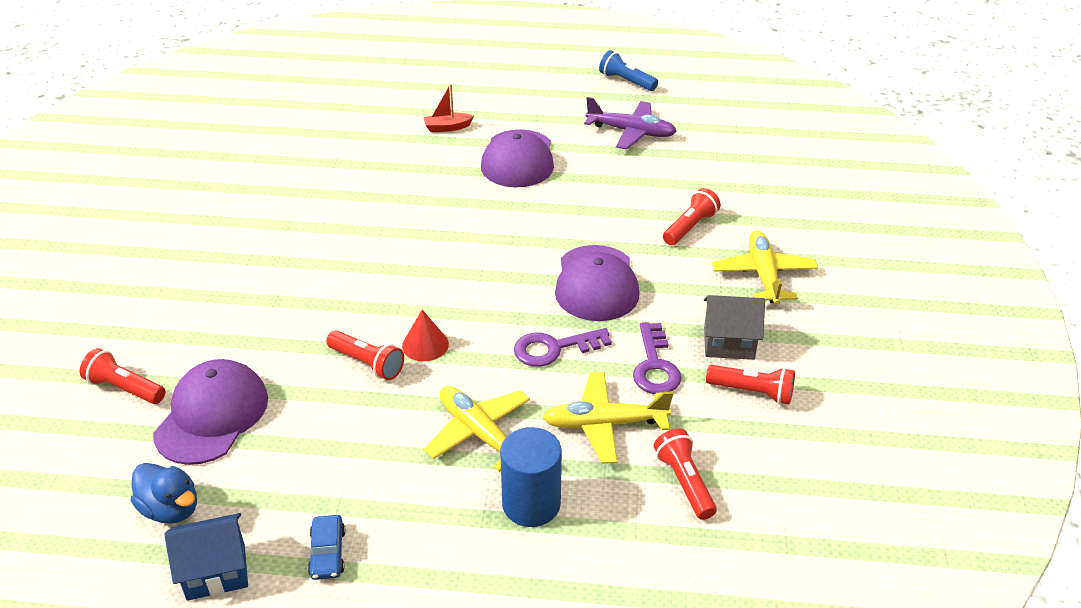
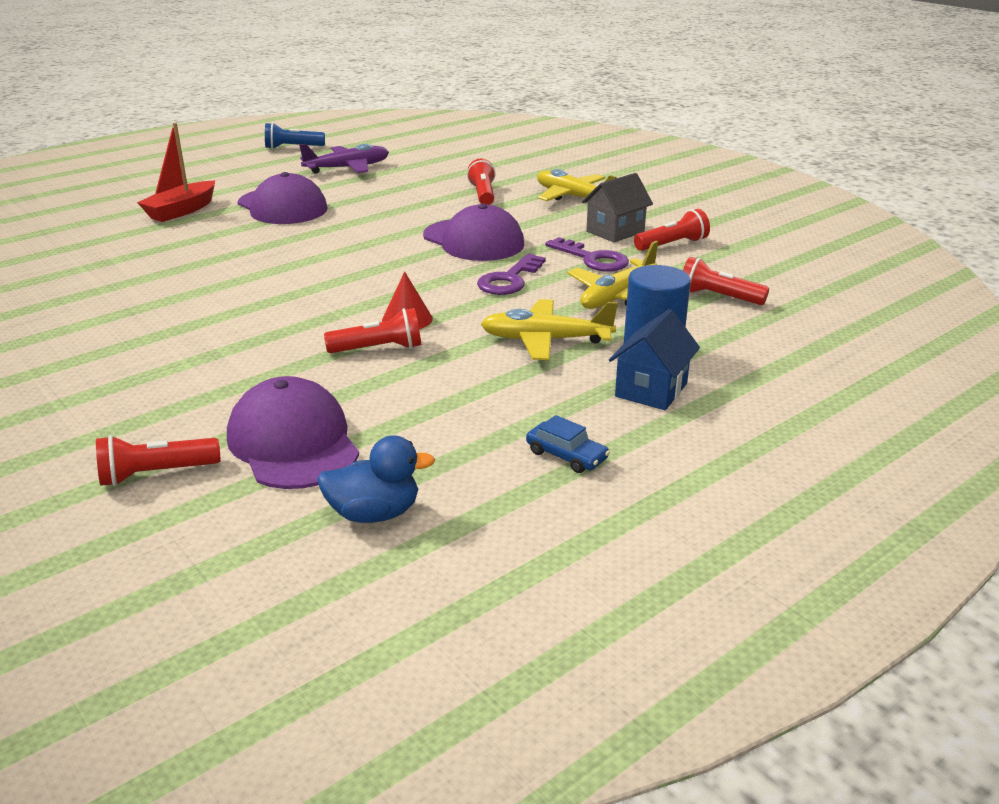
camera: 45 degrees left, 10 degrees down
(216, 572) = (498, 521): blue house -> blue house (651, 390)
(447, 127) = (181, 211): red boat -> red boat, size x1.60

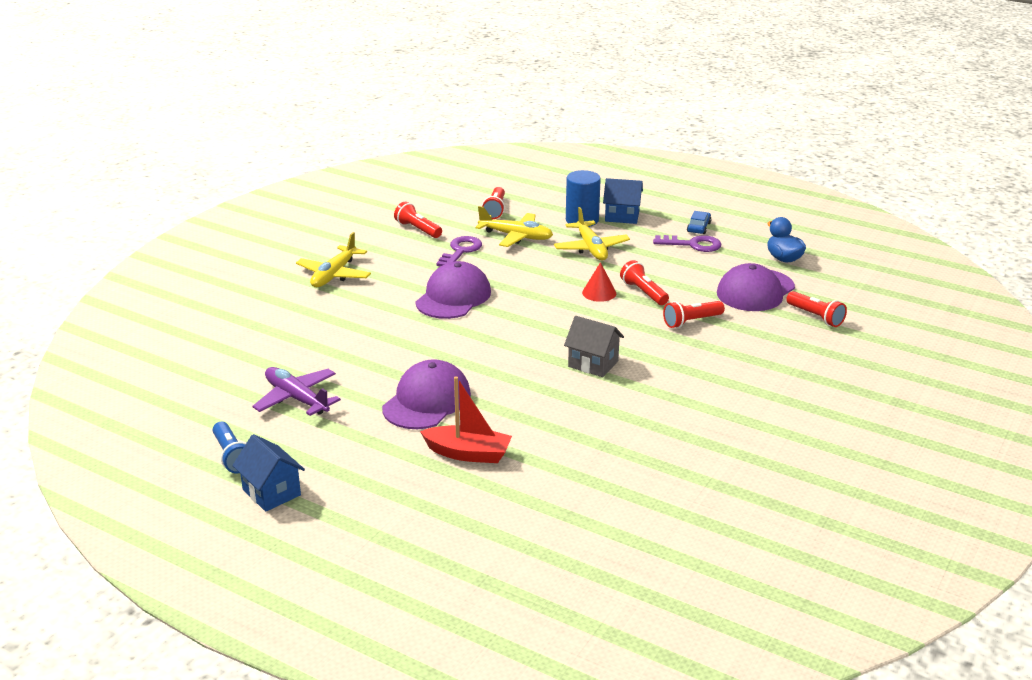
camera: 110 degrees left, 0 degrees up
(231, 154) = (271, 492): none -> blue house
(483, 194) = (345, 313): red flashlight -> red flashlight (691, 321)
(509, 280) = (515, 272): purple key -> purple key (693, 244)
(615, 231) = (404, 250): grey house -> grey house (593, 364)

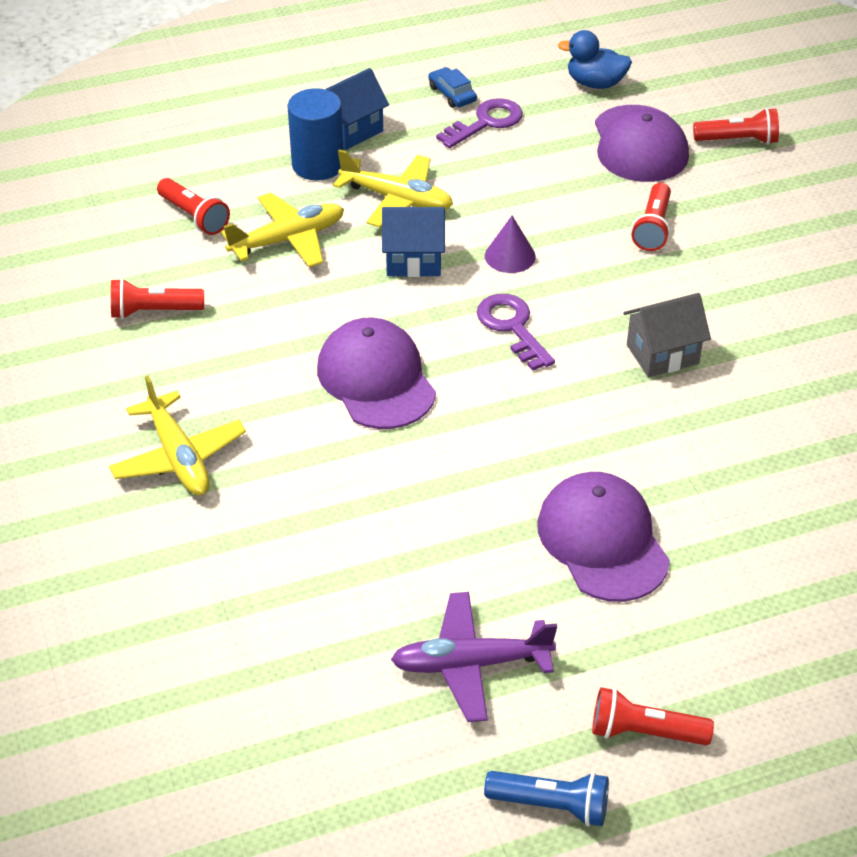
camera: 50 degrees left, 15 degrees up
(271, 492) = (676, 804): blue house -> blue house (413, 260)
(460, 251) = (265, 307): purple key -> purple key (512, 327)
(468, 453) = (754, 567): red boat -> none
(599, 293) = (510, 256): red cone -> purple cone
(643, 292) = (549, 223): red flashlight -> red flashlight (644, 732)

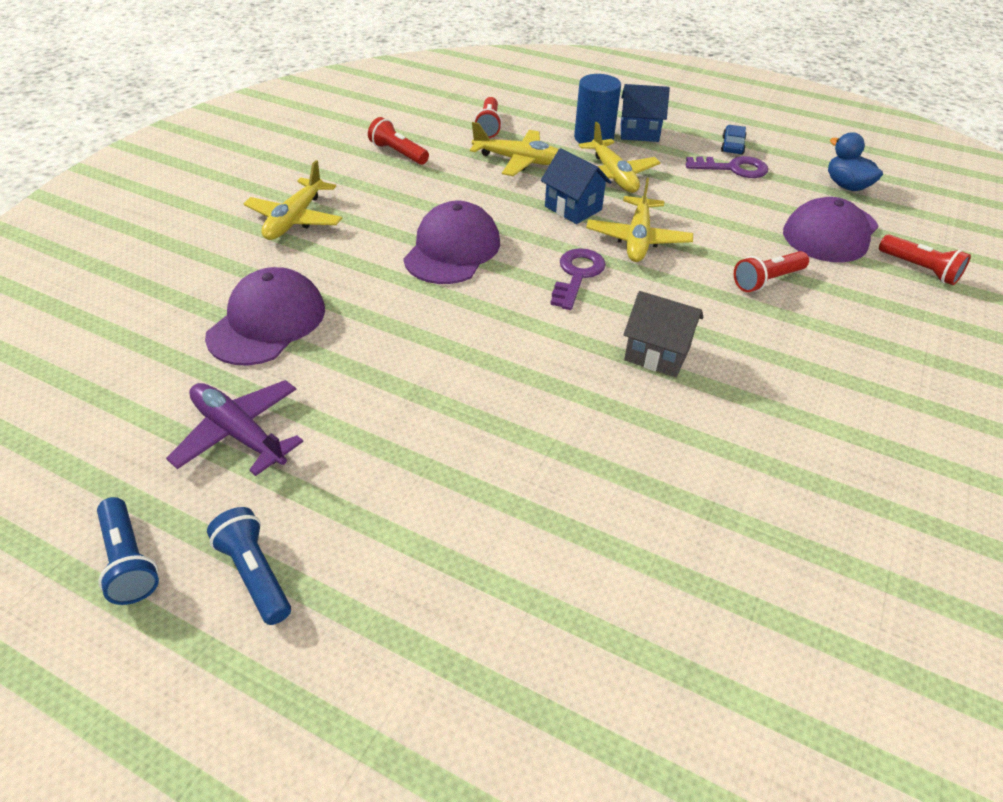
camera: 45 degrees right, 0 degrees up
(510, 256) = (638, 239): purple cone -> yellow plane
(602, 541) = (433, 431): purple cap -> purple cap (267, 322)
(644, 732) = (255, 573): red flashlight -> blue flashlight

